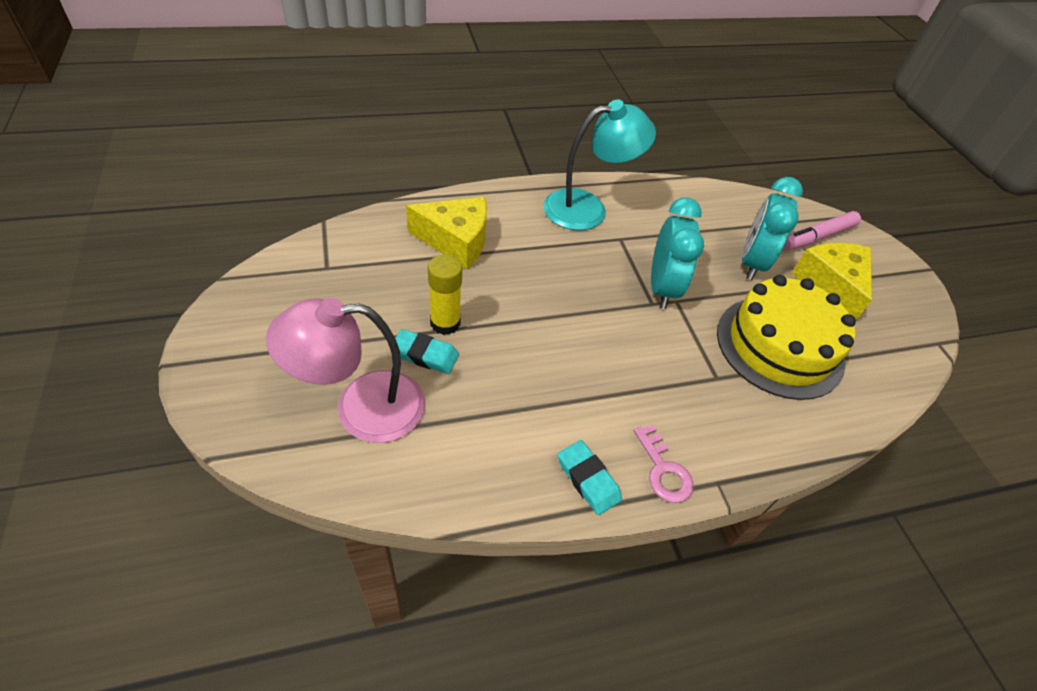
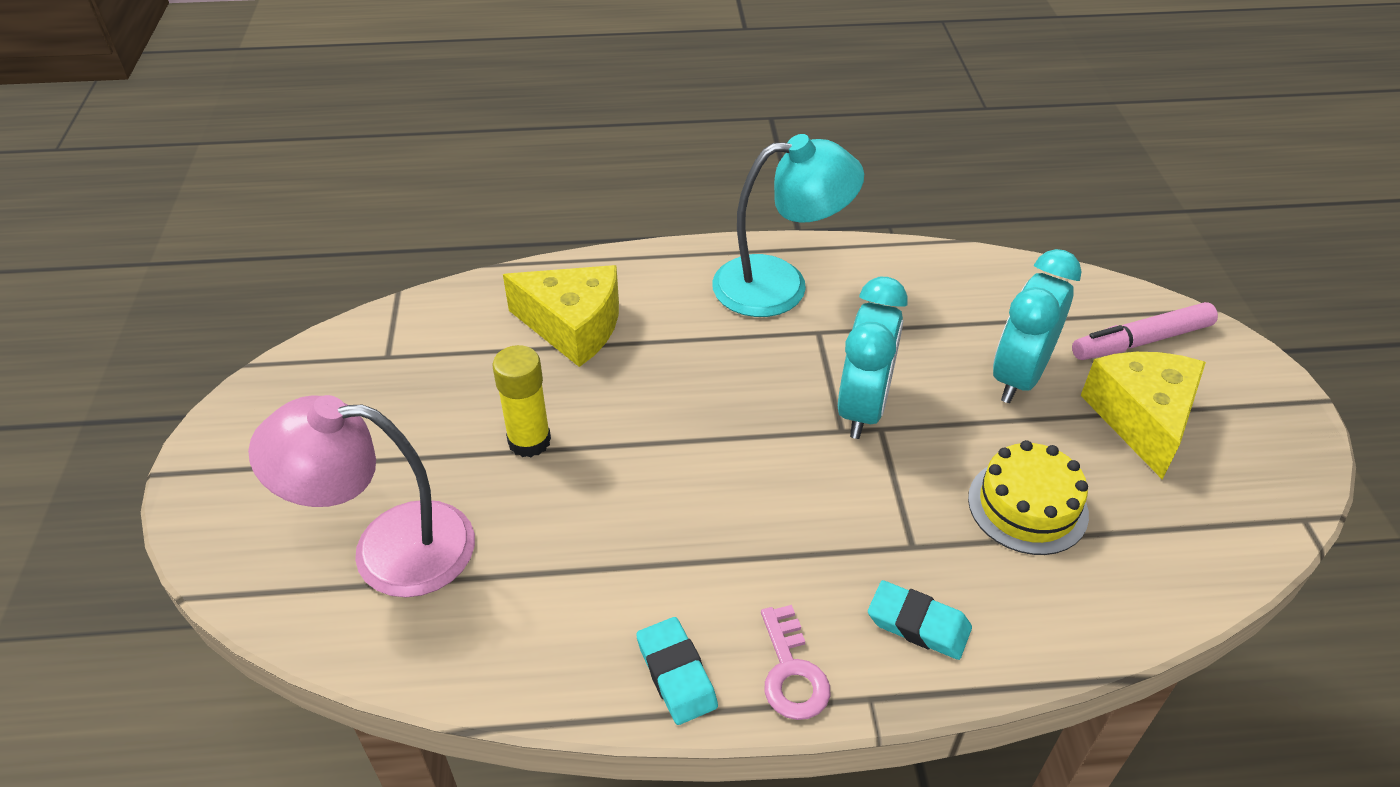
camera: 15 degrees right, 5 degrees down
(425, 355) = (490, 483): turquoise eraser -> turquoise eraser (918, 624)
(779, 346) = (1027, 506): yellow cake -> yellow cake, size x0.60

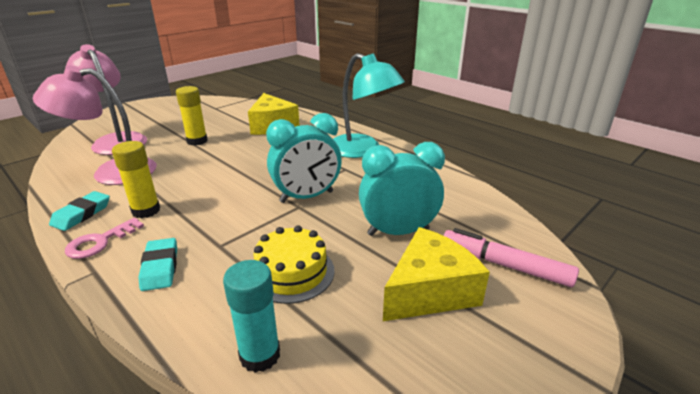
camera: 50 degrees right, 15 degrees down
(542, 594) = (112, 172): none -> pink lamp
(740, 591) = (146, 210): none -> yellow glue stick
(1150, 595) = (260, 355): none -> turquoise glue stick

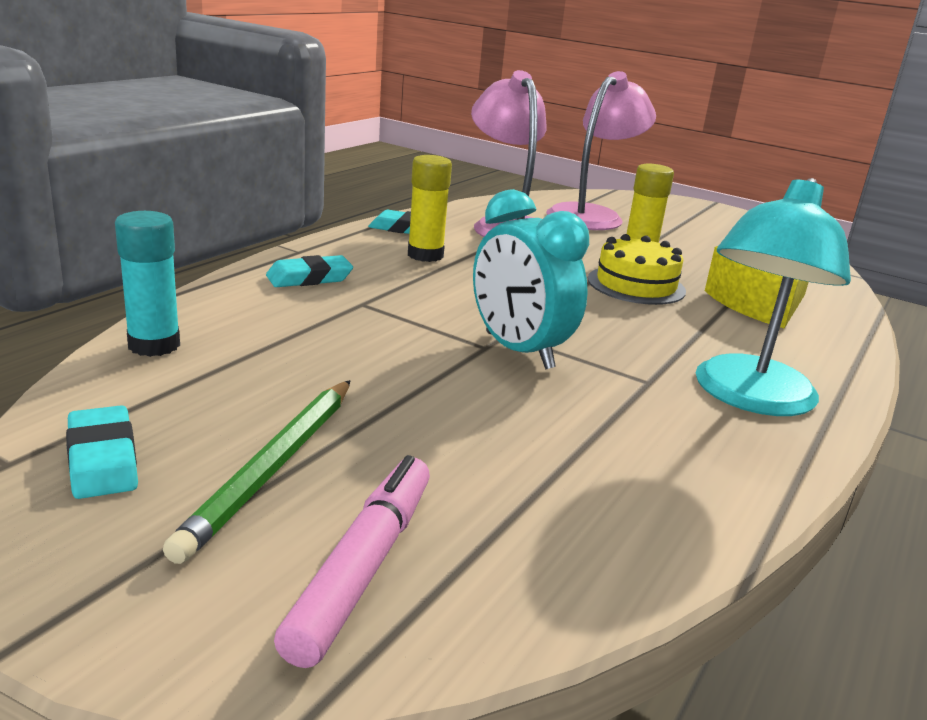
camera: 75 degrees right, 5 degrees down
(100, 242) = (352, 245): pink key -> none
(292, 272) = (309, 352): yellow cake -> yellow cake (636, 285)
(398, 232) = (443, 439): turquoise clock -> none
(428, 368) = (102, 459): none -> turquoise eraser
(429, 291) = (273, 467): yellow cheese -> green pencil

